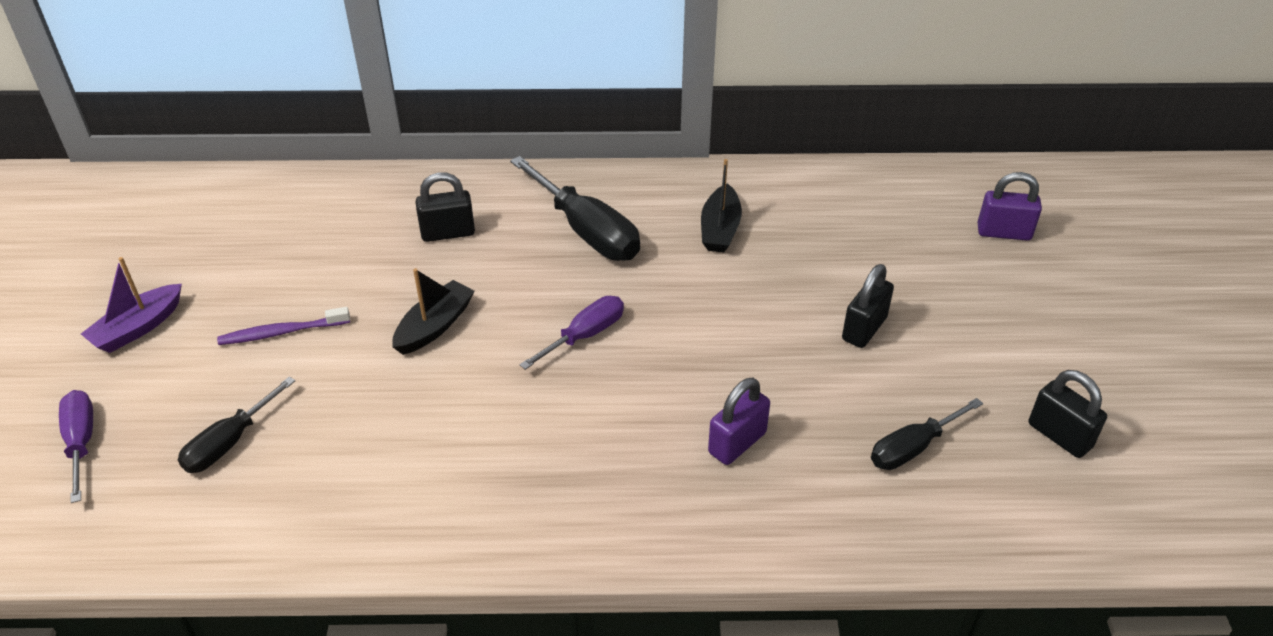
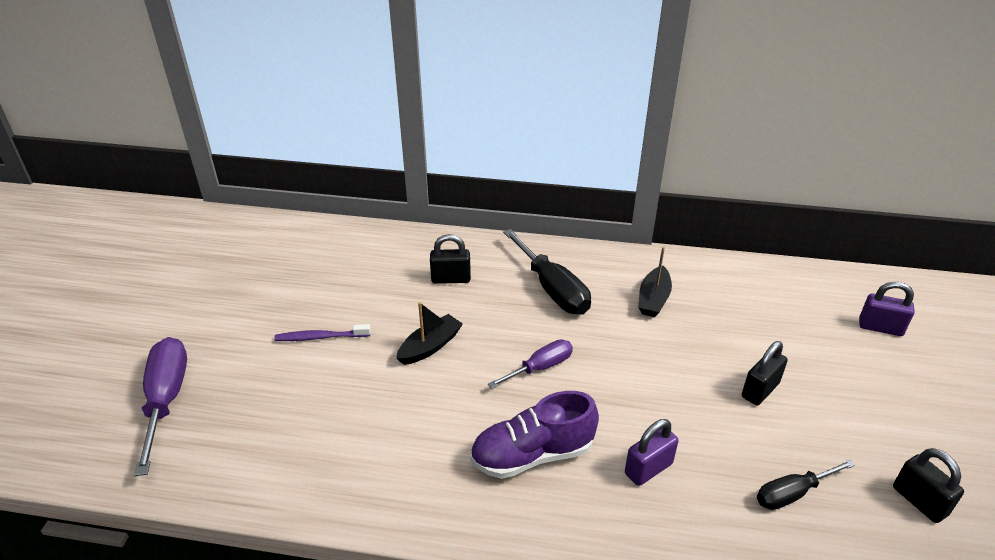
camera: 10 degrees right, 5 degrees down
(81, 442) = (166, 399): purple screwdriver -> purple screwdriver, size x1.63
(138, 328) = (222, 321): purple boat -> none
(229, 443) = (268, 414): black screwdriver -> none
(590, 446) = (532, 455): none -> purple shoe

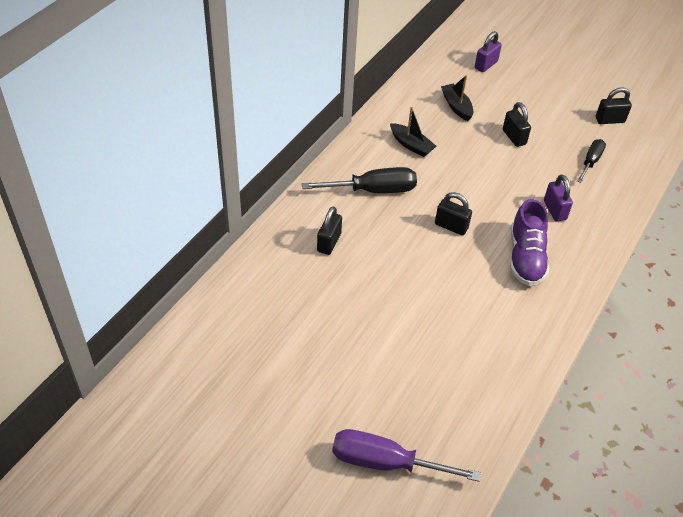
camera: 70 degrees left, 10 degrees up
(320, 337) = (358, 343): purple toothbrush -> none
(430, 346) = (402, 278): black boat -> black boat (456, 106)
(540, 367) = (451, 226): purple screwdriver -> black padlock
(792, 493) = (590, 162): black screwdriver -> black screwdriver turned 150 degrees counterclockwise

